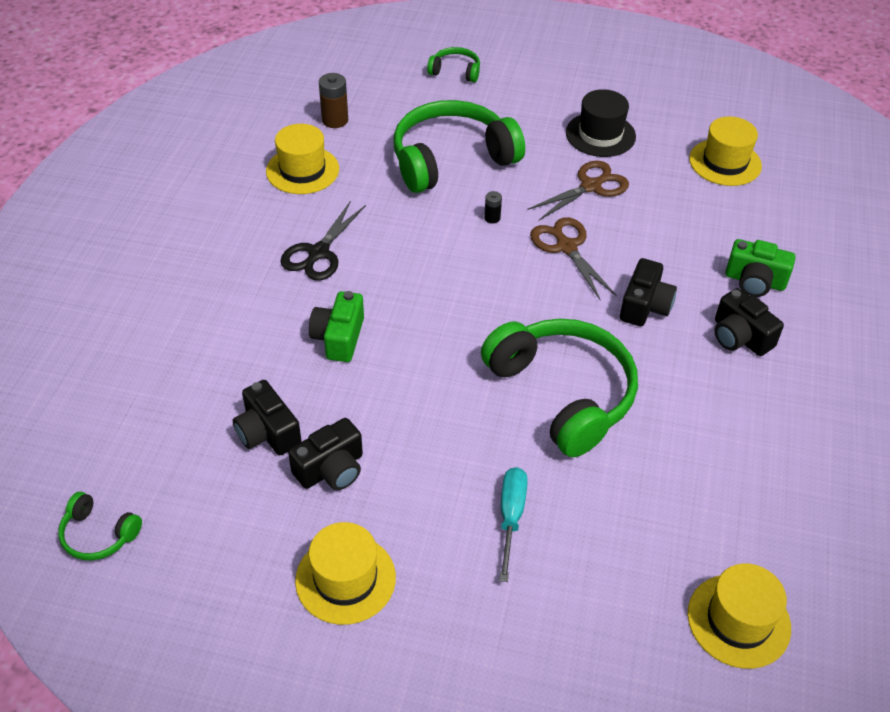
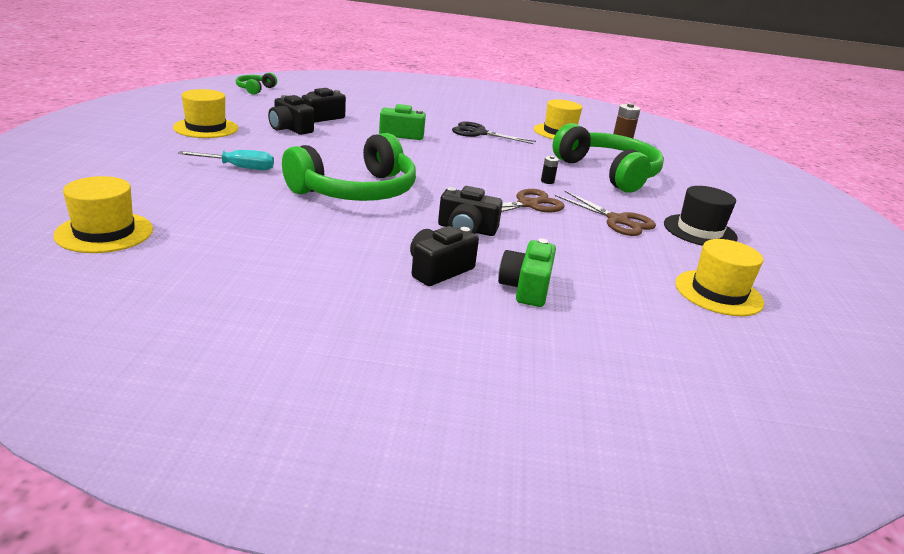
camera: 80 degrees right, 20 degrees down
(455, 71) = (726, 180): green headphones -> none

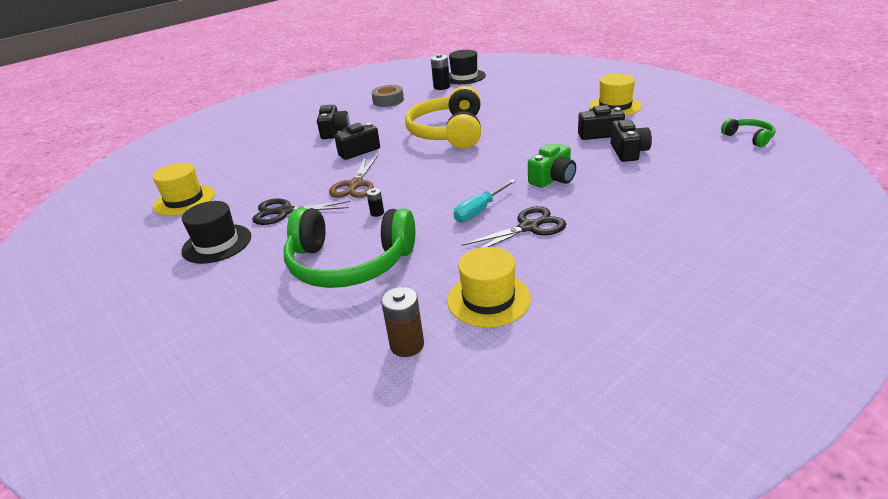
camera: 140 degrees right, 5 degrees up
(104, 232) = (464, 77): yellow hat -> black hat
(174, 239) = (441, 87): none -> black battery
(238, 167) = (521, 107): turquoise screwdriver -> turquoise screwdriver (479, 210)
(276, 269) = (388, 101): none -> grey tape
(356, 191) = (448, 132): green headphones -> yellow headphones
(526, 288) = (287, 146): green camera -> none
(617, 220) = (285, 212): brown scissors -> black scissors

